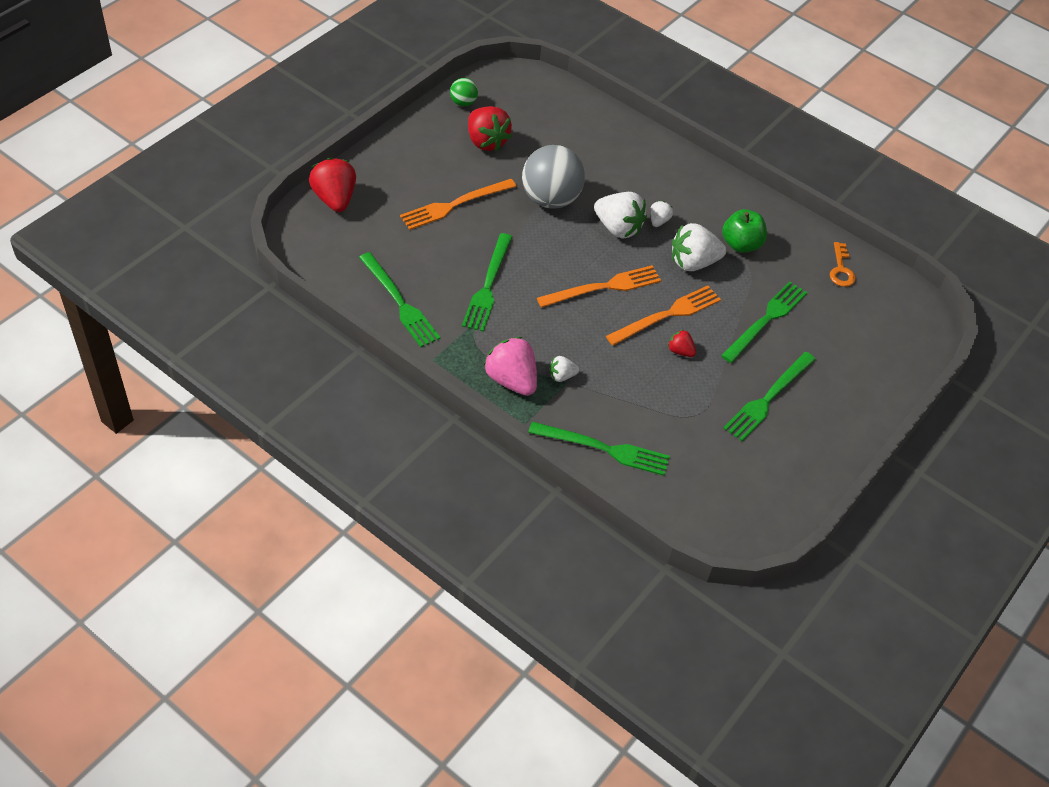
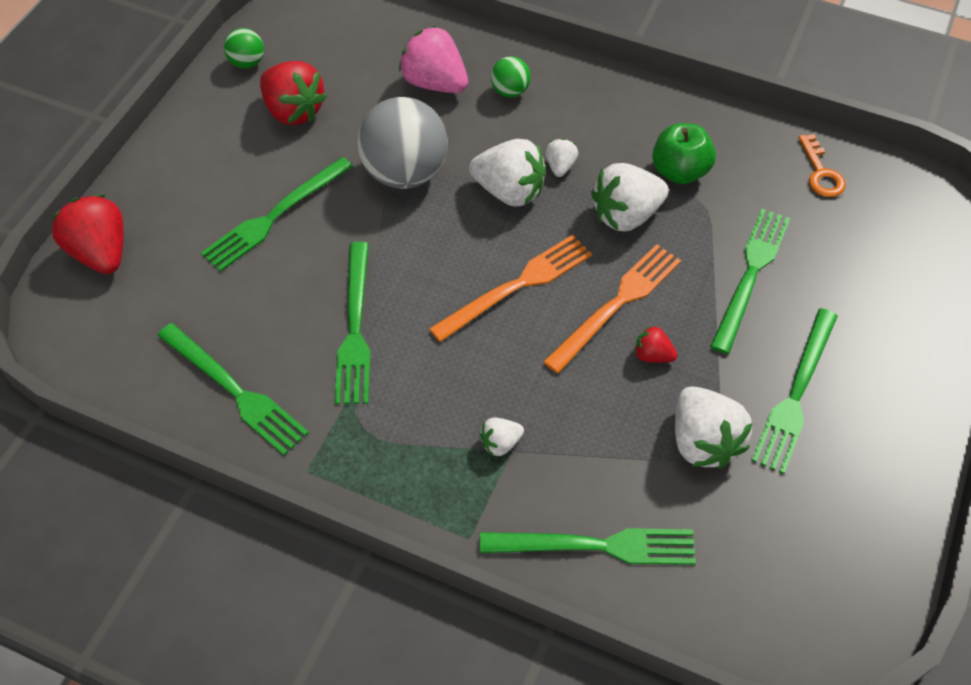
camera: 10 degrees left, 5 degrees up
(455, 205) = (275, 216): orange fork -> green fork
(511, 380) = (430, 471): pink strawberry -> pink strawberry (435, 83)
(640, 164) = (510, 91): none -> green ball
(695, 409) = (703, 441): none -> white strawberry

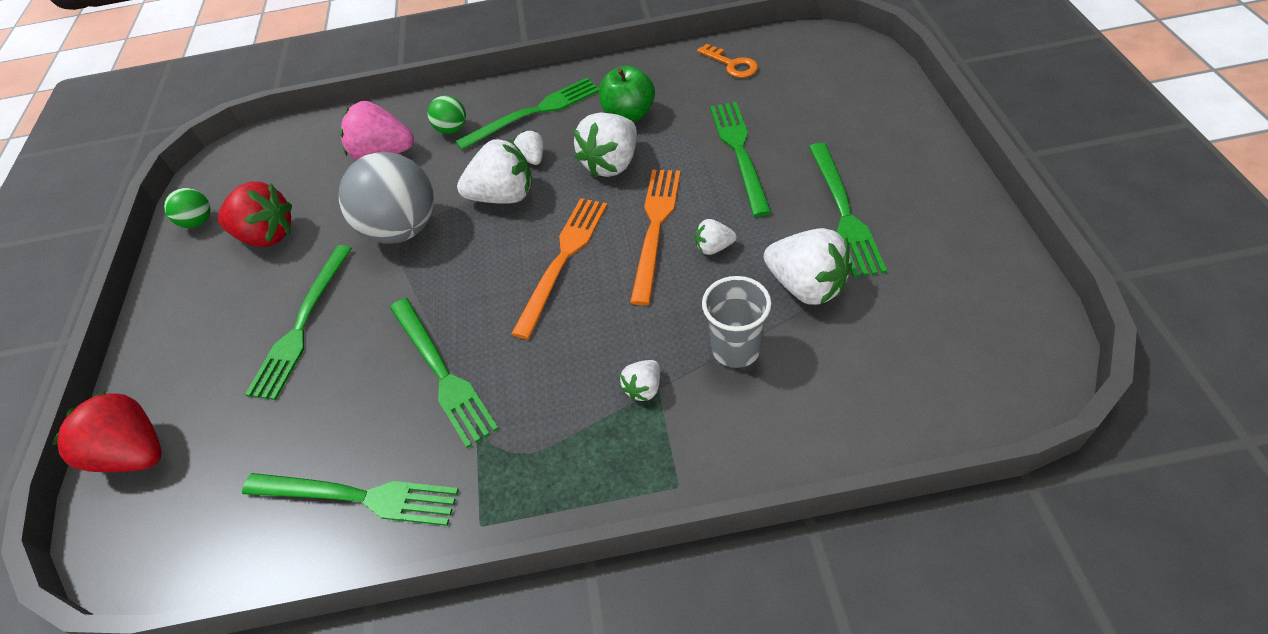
camera: 25 degrees left, 5 degrees down
(596, 546) = (791, 420): green fork -> green fork (534, 113)
(599, 458) = (736, 349): none -> grey cup
(652, 355) = (713, 247): red strawberry -> white strawberry

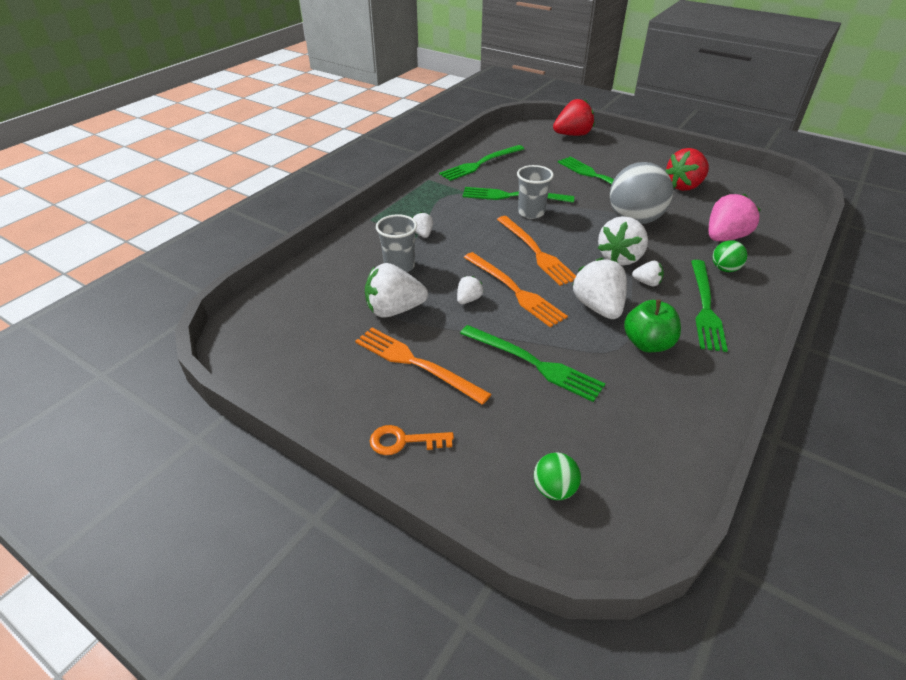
camera: 125 degrees right, 10 degrees down
(198, 222) = (724, 173): green ball -> green ball (554, 489)
(472, 323) = (531, 212): none -> grey cup
(732, 64) = (655, 440): orange key -> orange key (403, 441)
(843, 212) = (416, 363): green fork -> orange fork

